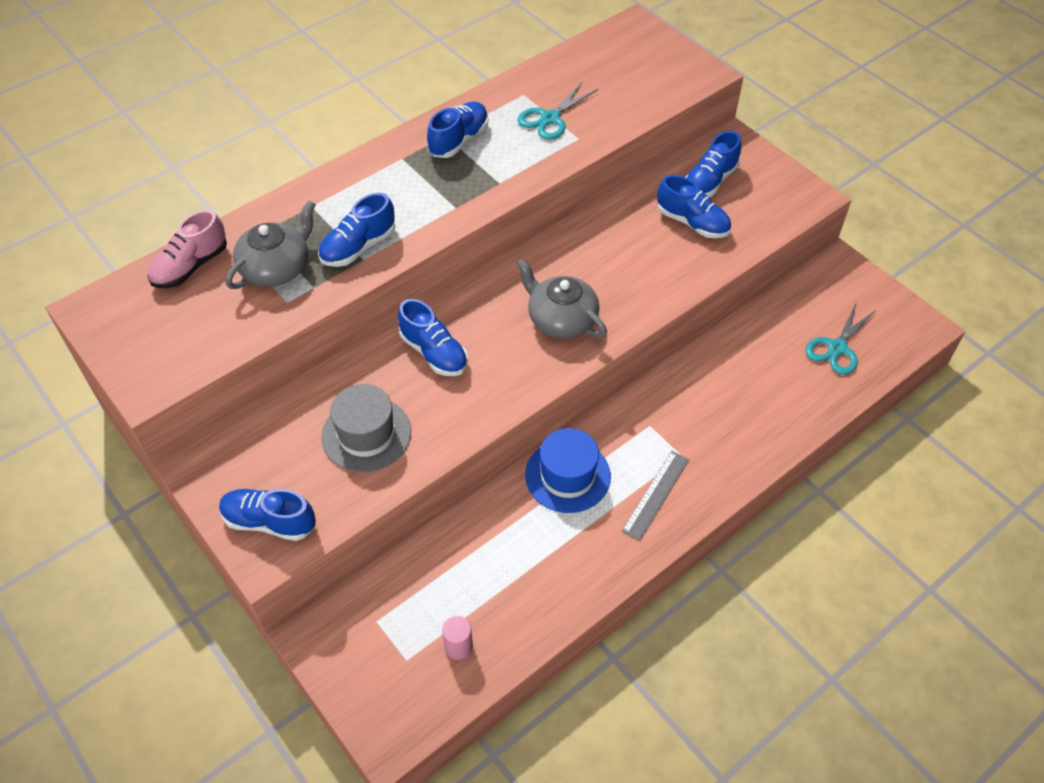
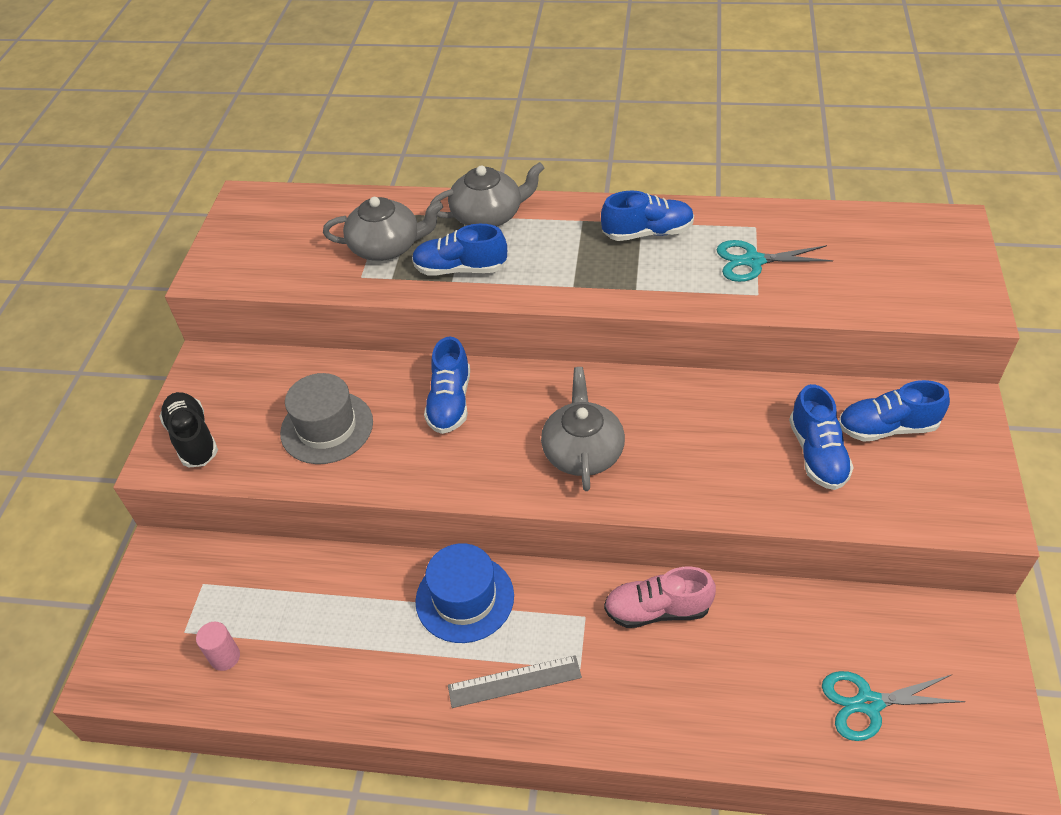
camera: 50 degrees right, 5 degrees down
(190, 266) = (336, 209): pink shoe -> pink shoe (657, 610)
(269, 522) = (193, 439): blue shoe -> black shoe
(326, 196) = (488, 215): none -> grey teapot

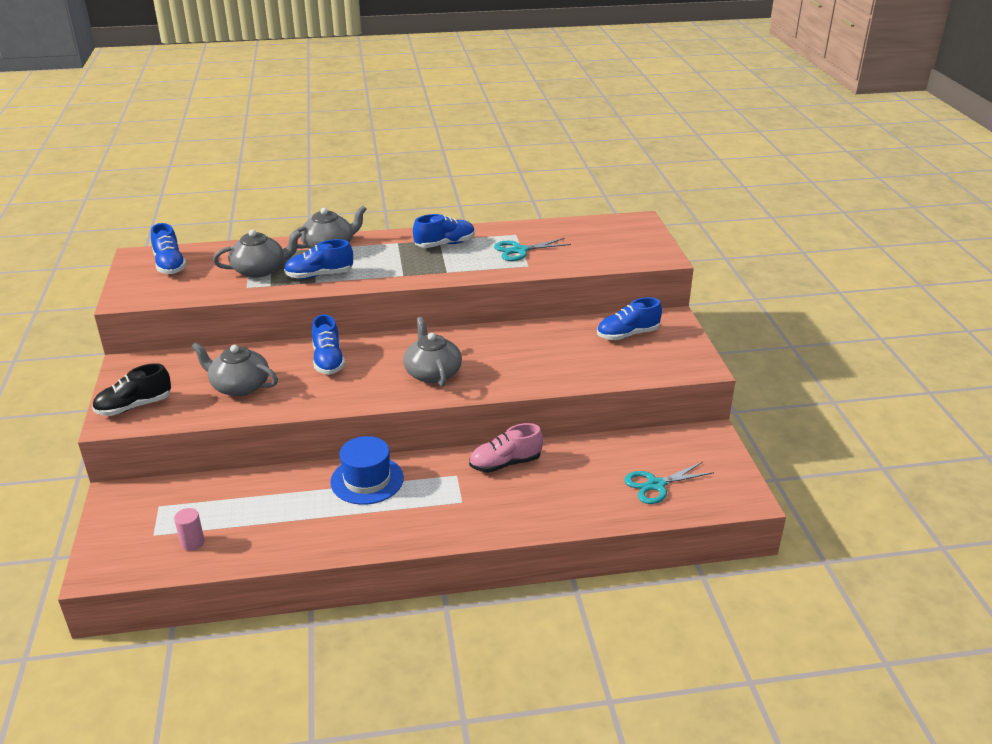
camera: 20 degrees left, 15 degrees down
(193, 439) = (134, 406): black shoe -> black shoe turned 75 degrees counterclockwise
(327, 427) = (239, 386): grey hat -> grey teapot
(514, 681) = (418, 516): grey ruler -> none
(817, 454) = (588, 353): blue shoe -> blue shoe (170, 265)

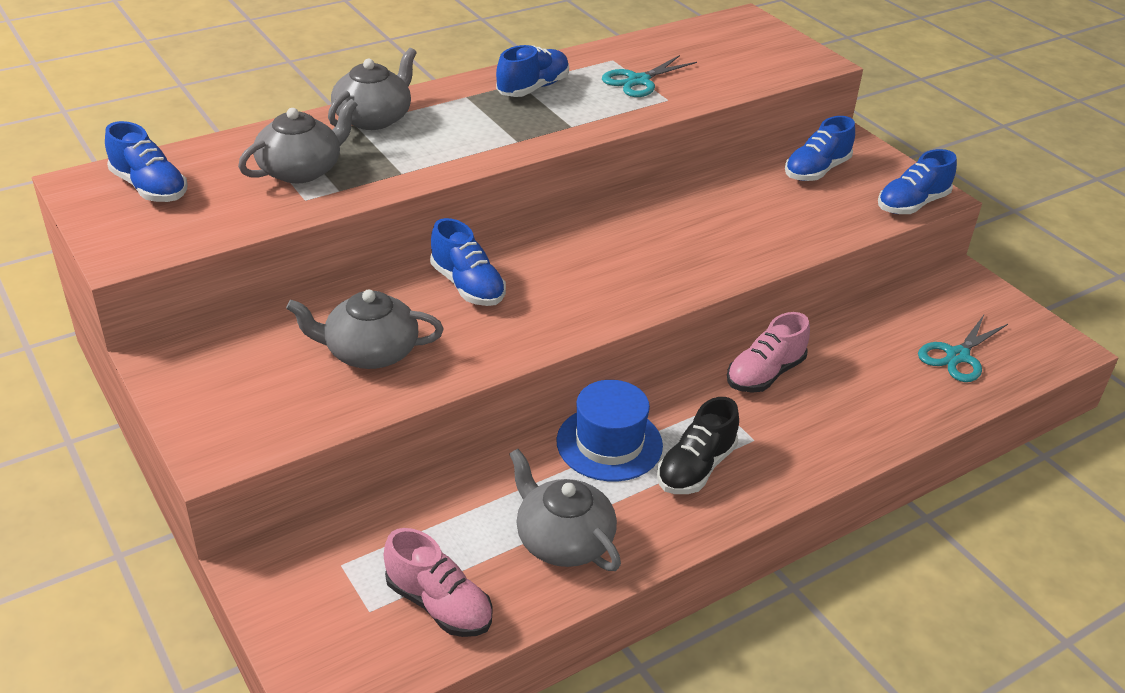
camera: 25 degrees left, 5 degrees up
(134, 406) = (231, 421): black shoe -> black shoe (696, 468)
(192, 542) = (439, 604): pink cylinder -> pink shoe
(319, 275) = (399, 162): blue shoe -> blue shoe (912, 204)
(432, 373) = (624, 272): grey teapot -> grey teapot (563, 540)

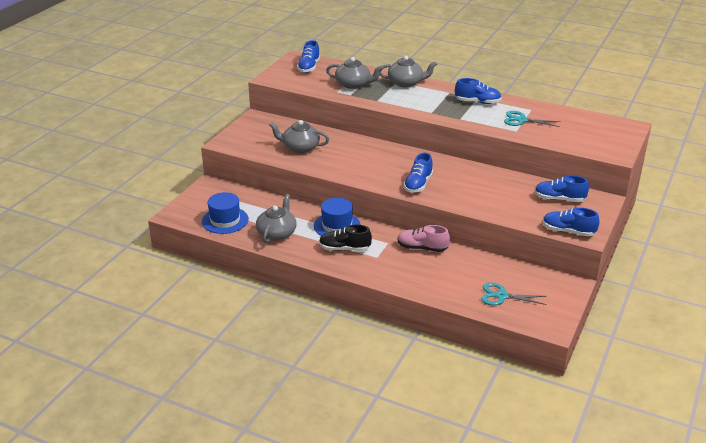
camera: 60 degrees right, 5 degrees down
(370, 352) = (300, 147): grey teapot -> grey teapot turned 45 degrees counterclockwise
(439, 604) = (225, 220): pink shoe -> blue hat
(467, 286) = (359, 151): blue shoe -> blue shoe (418, 184)

